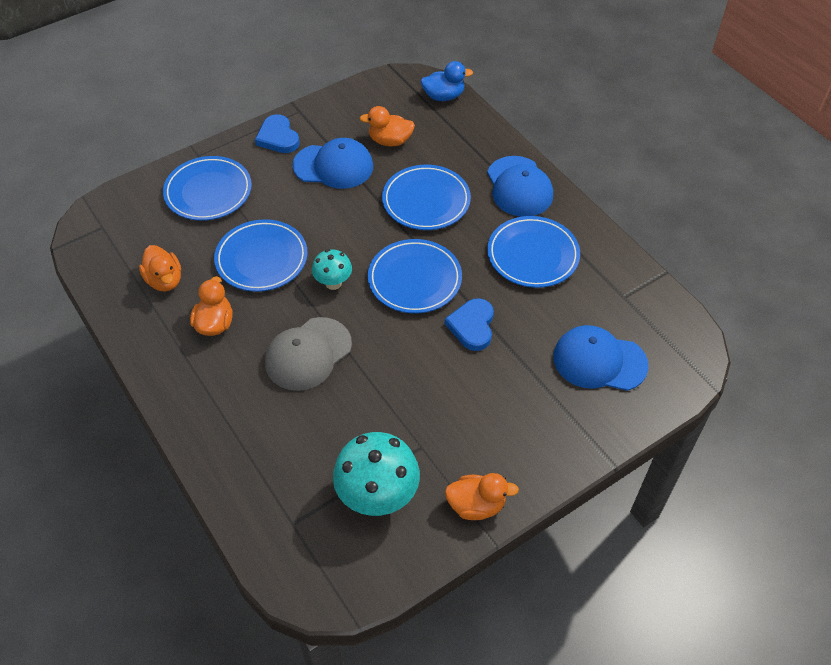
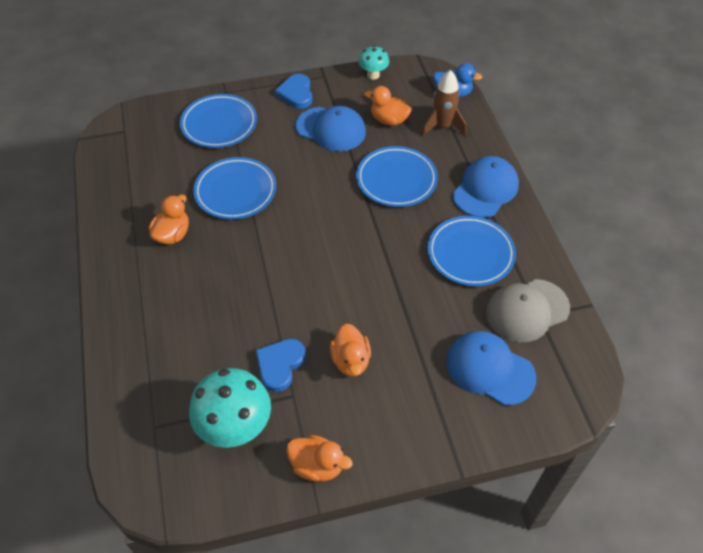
camera: 20 degrees right, 0 degrees up
(165, 280) = (151, 187): orange duck -> orange duck (351, 360)
(308, 354) = (235, 283): grey cap -> grey cap (527, 310)
(333, 283) = (284, 228): turquoise mushroom -> turquoise mushroom (373, 75)
(414, 279) = (355, 245): blue plate -> none
(448, 133) = (442, 126): none -> brown rocket
(472, 326) = (387, 301): blue heart -> blue heart (280, 365)
(519, 187) = (485, 189): blue cap -> blue cap turned 150 degrees counterclockwise

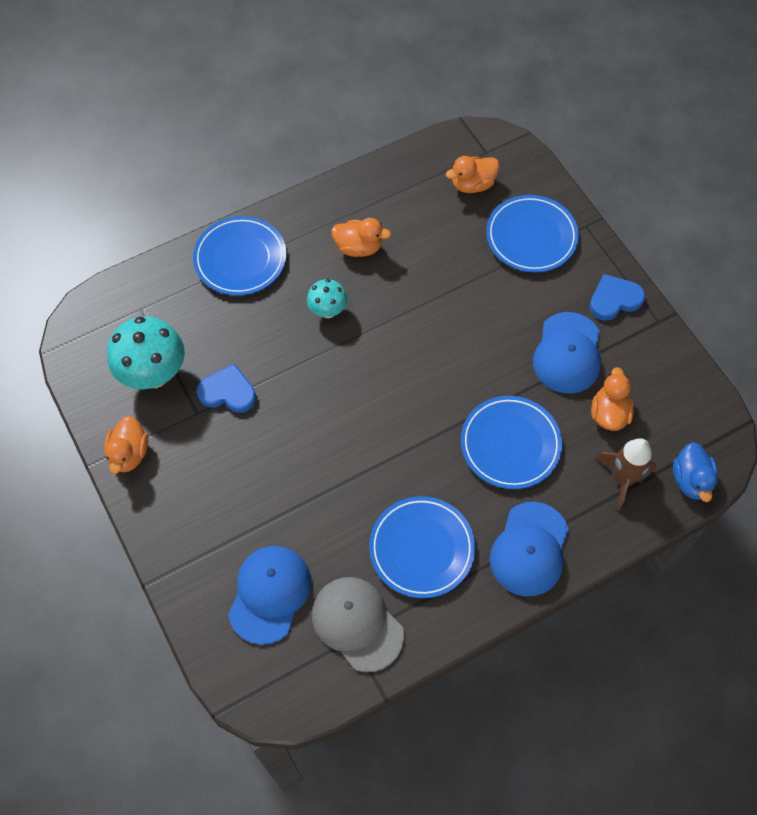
camera: 75 degrees right, 10 degrees up
(235, 191) = (436, 285): blue plate -> blue plate (240, 259)
(351, 360) = (248, 455): orange duck -> orange duck (472, 184)
(373, 75) = (685, 377): turquoise mushroom -> turquoise mushroom (328, 311)
(485, 189) = (529, 549): blue cap -> blue cap turned 90 degrees clockwise

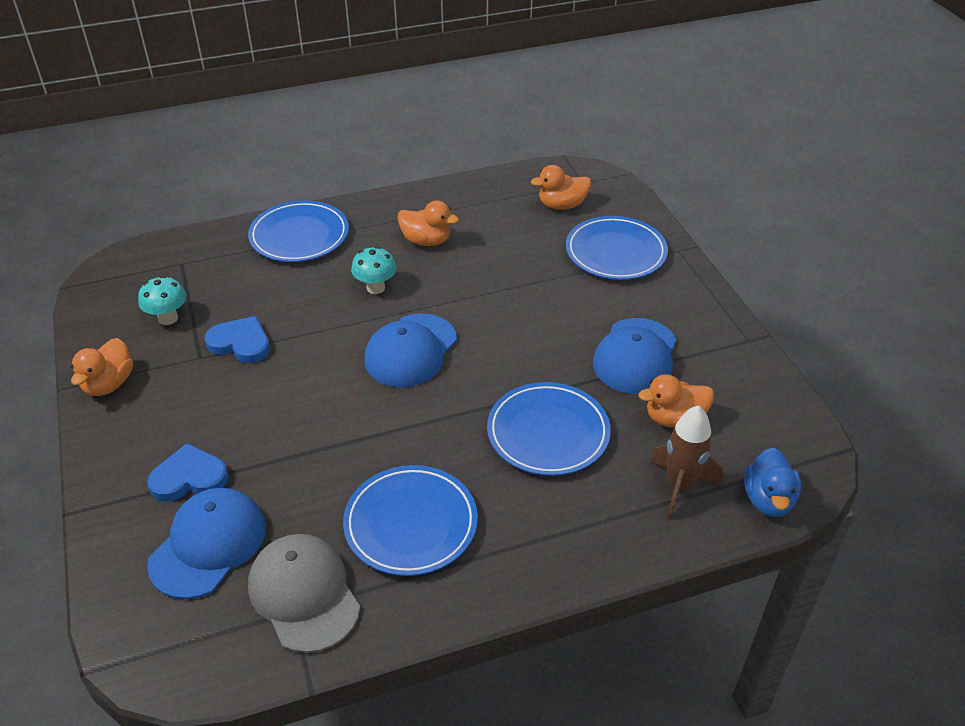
camera: 10 degrees right, 20 degrees down
(154, 374) = (168, 318): turquoise mushroom -> turquoise mushroom, size x0.55
(529, 549) = (546, 544): blue cap -> blue cap (411, 351)
(609, 413) = (674, 418): orange duck -> orange duck turned 120 degrees counterclockwise
(614, 299) = (699, 315): blue heart -> blue heart (189, 478)

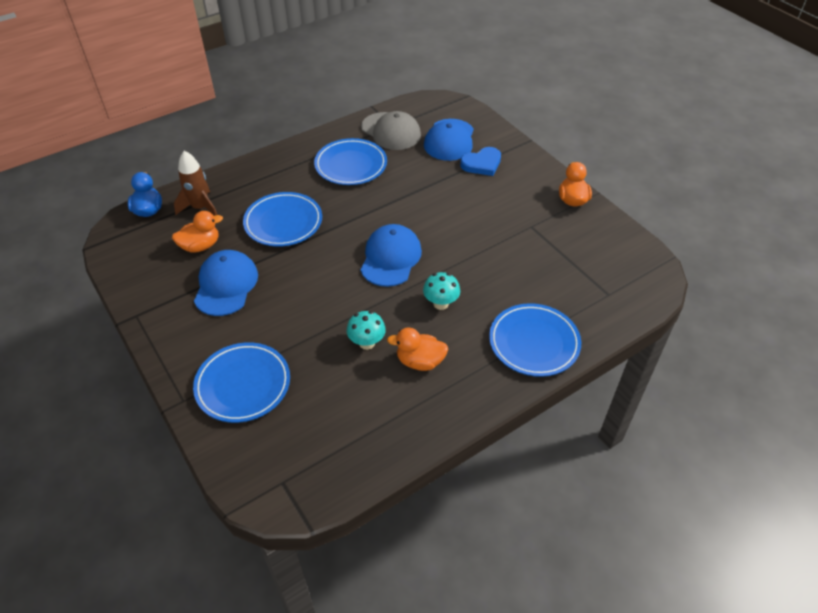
camera: 165 degrees right, 5 degrees up
(168, 318) = (576, 248): turquoise mushroom -> turquoise mushroom (367, 343)
(240, 343) = (511, 240): blue heart -> none
(562, 205) = (301, 438): orange duck -> none

